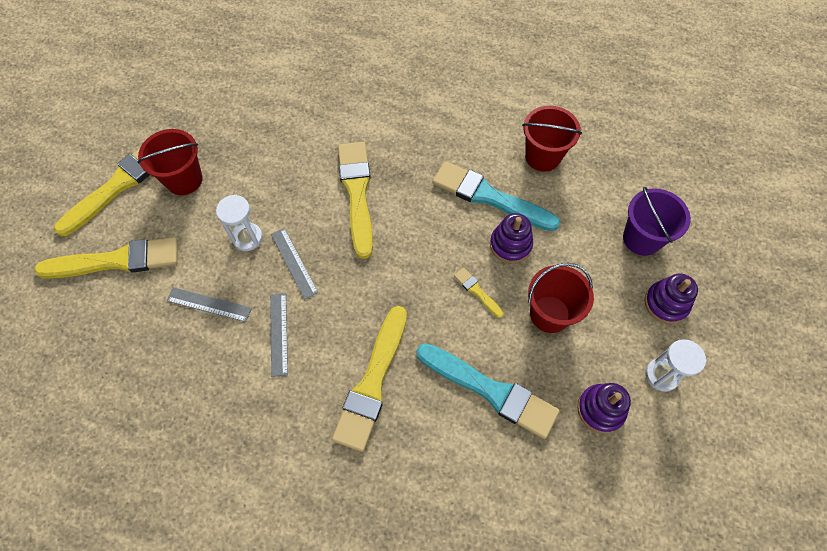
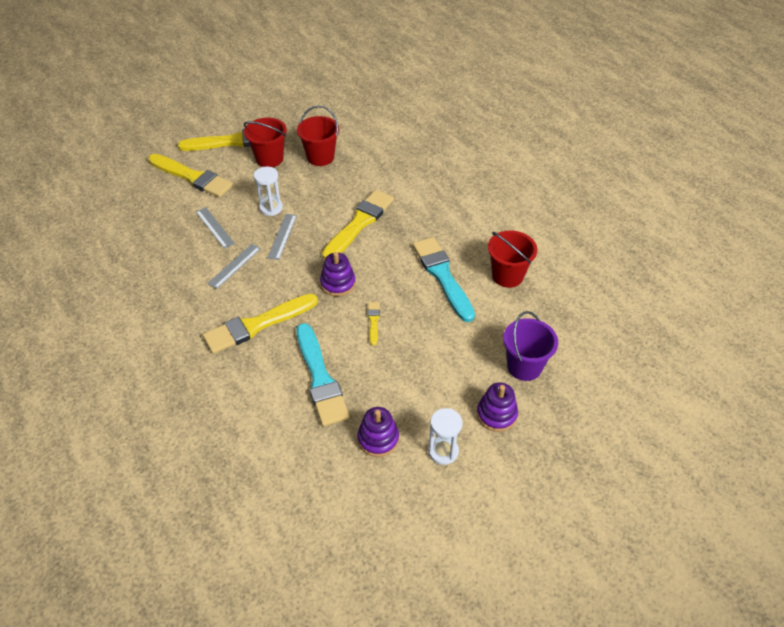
camera: 40 degrees right, 15 degrees down
(510, 245) = (425, 310): purple stacking toy -> purple stacking toy (338, 283)
(549, 314) = (406, 365): red bucket -> red bucket (320, 157)

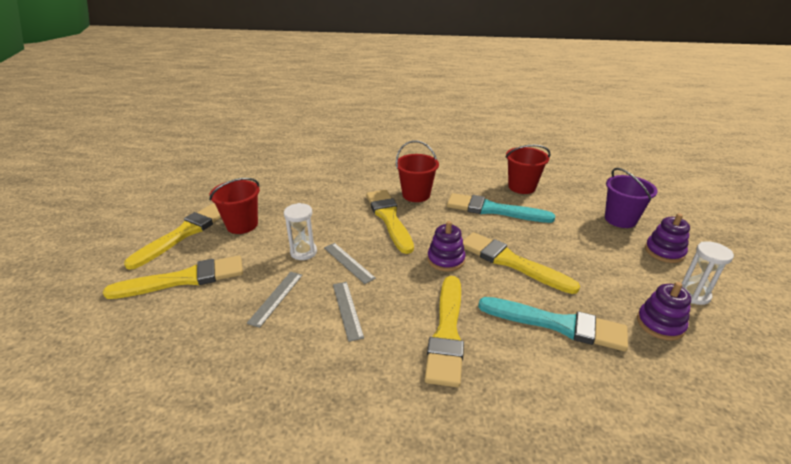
camera: 50 degrees left, 15 degrees down
(214, 227) = (276, 298): grey ruler -> grey ruler turned 75 degrees counterclockwise
(320, 157) = (285, 201): red bucket -> red bucket (416, 195)
(373, 321) = (511, 262): yellow brush -> yellow brush, size x2.23

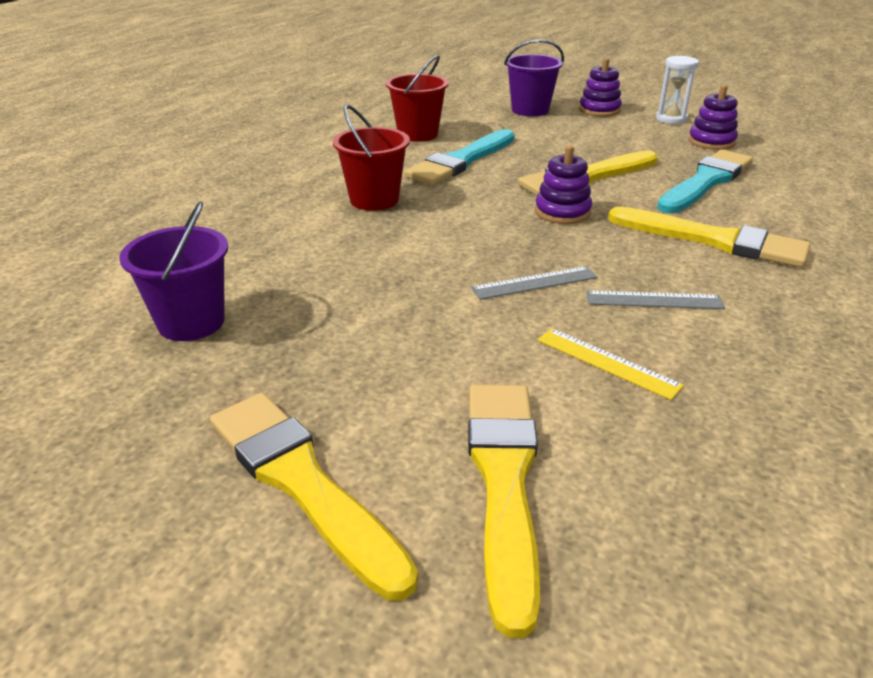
camera: 70 degrees left, 0 degrees up
(242, 225) = (331, 386): red bucket -> none
(276, 298) = (607, 362): grey ruler -> yellow ruler
(279, 184) = (191, 322): none -> purple bucket
(303, 252) = (482, 320): white hourglass -> none
(389, 218) = (428, 231): yellow brush -> none

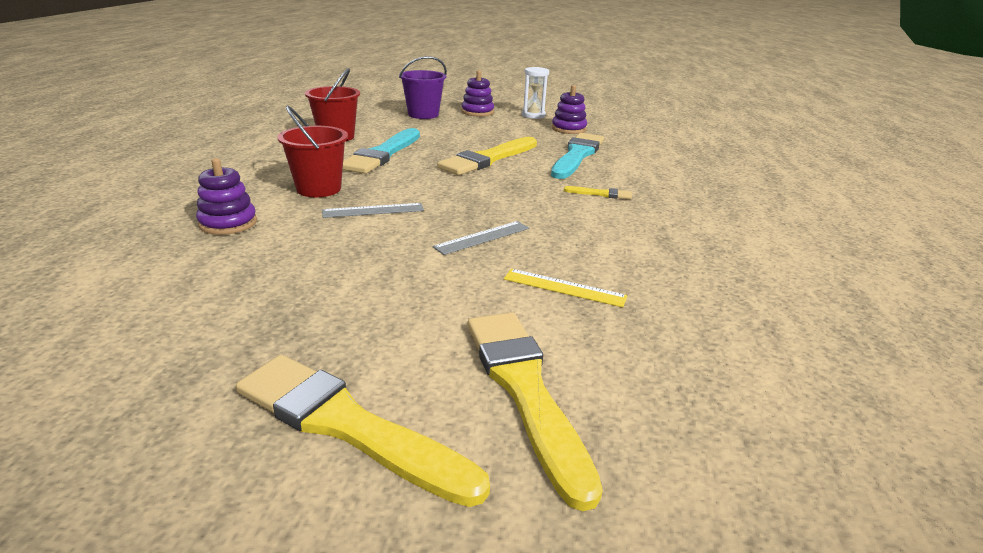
camera: 20 degrees left, 5 degrees down
(191, 322) = (179, 307): purple bucket -> none
(562, 212) = (481, 185): purple stacking toy -> purple stacking toy (228, 223)
(654, 300) = (578, 239): grey ruler -> grey ruler (373, 210)
(713, 240) = (601, 194): yellow brush -> yellow brush, size x0.45

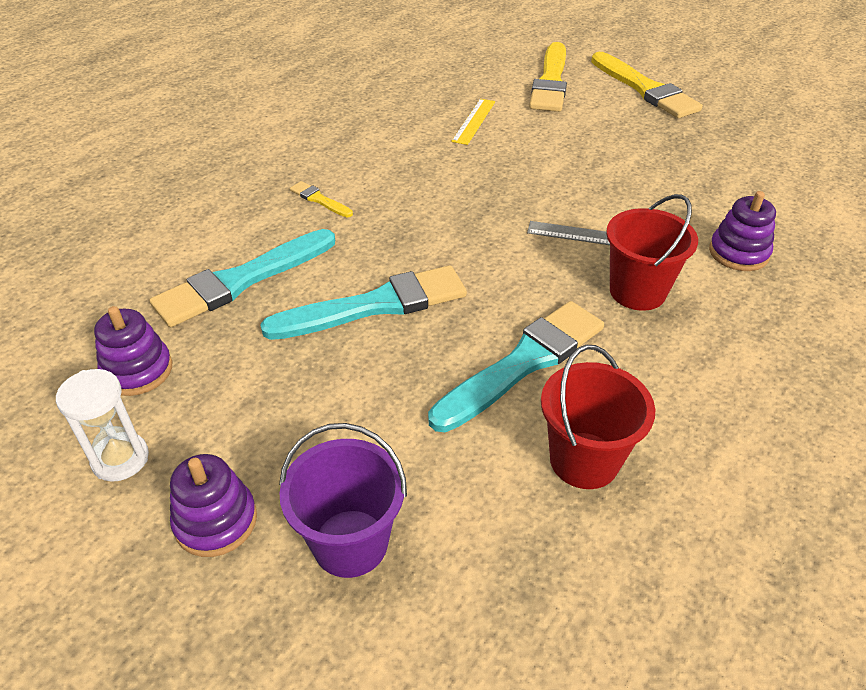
camera: 150 degrees left, 15 degrees up
(482, 237) = (496, 175): grey ruler -> none
(488, 159) = (375, 305): yellow brush -> turquoise brush
(564, 287) = (473, 121): yellow ruler -> yellow ruler turned 60 degrees clockwise

